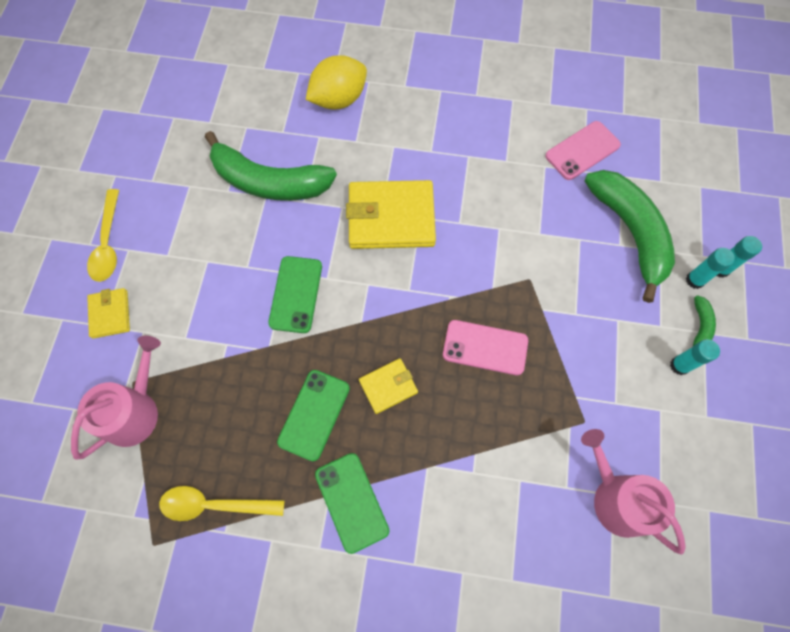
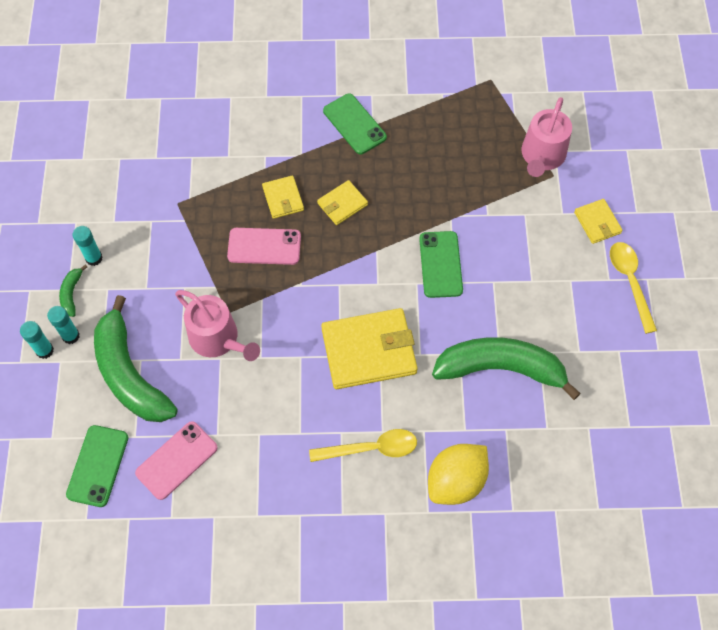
camera: 170 degrees right, 5 degrees down
(214, 504) = (455, 108): yellow spoon -> yellow spoon (371, 448)
(314, 415) = (398, 175): green phone -> green phone (98, 466)
(457, 406) = (283, 198): none -> yellow wallet
(617, 498) = (153, 156): pink watering can -> pink watering can (218, 339)

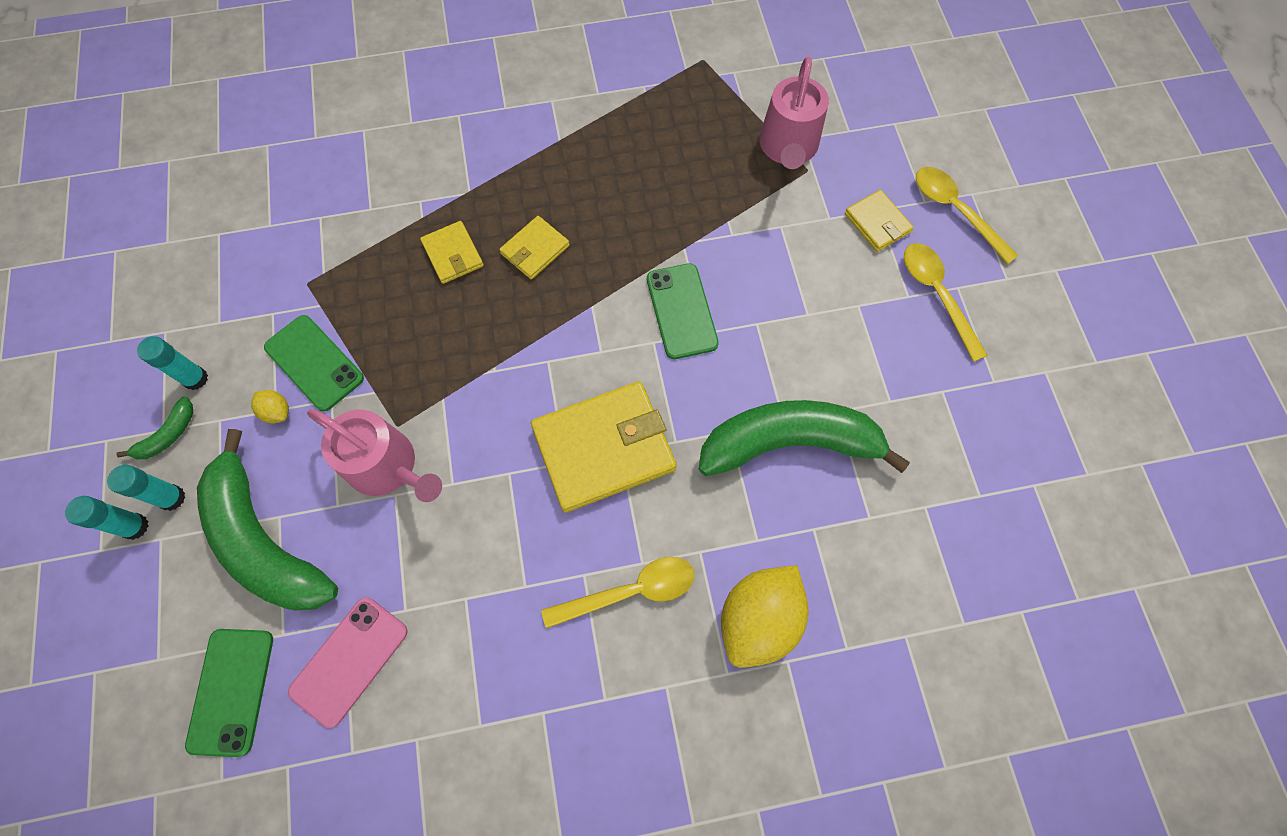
camera: 10 degrees left, 5 degrees up
(72, 293) = (168, 435): green banana -> green banana turned 135 degrees counterclockwise
(147, 289) = (277, 411): none -> yellow lemon
(264, 246) = (436, 324): pink phone -> none
(354, 124) = (534, 141): green phone -> green phone (314, 363)
(658, 223) = (955, 211): none -> yellow spoon

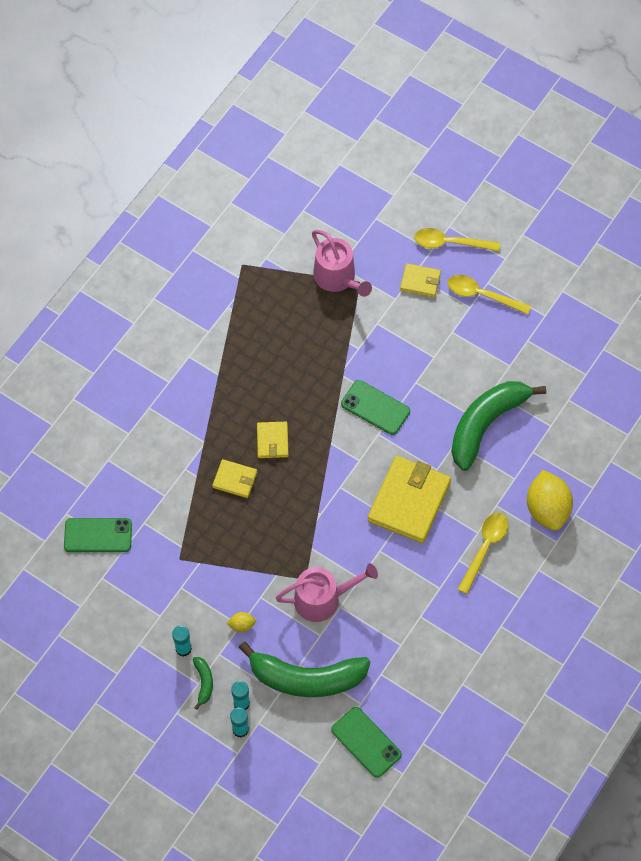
camera: 45 degrees left, 5 degrees down
(314, 363) = (231, 589): green phone -> green phone (98, 535)
(349, 661) = (401, 684): pink phone -> none

